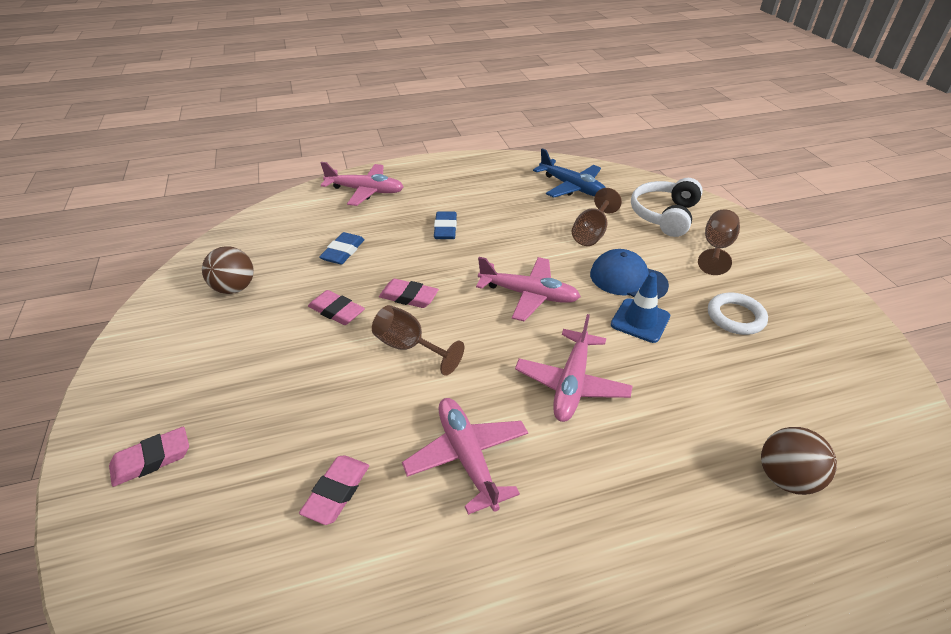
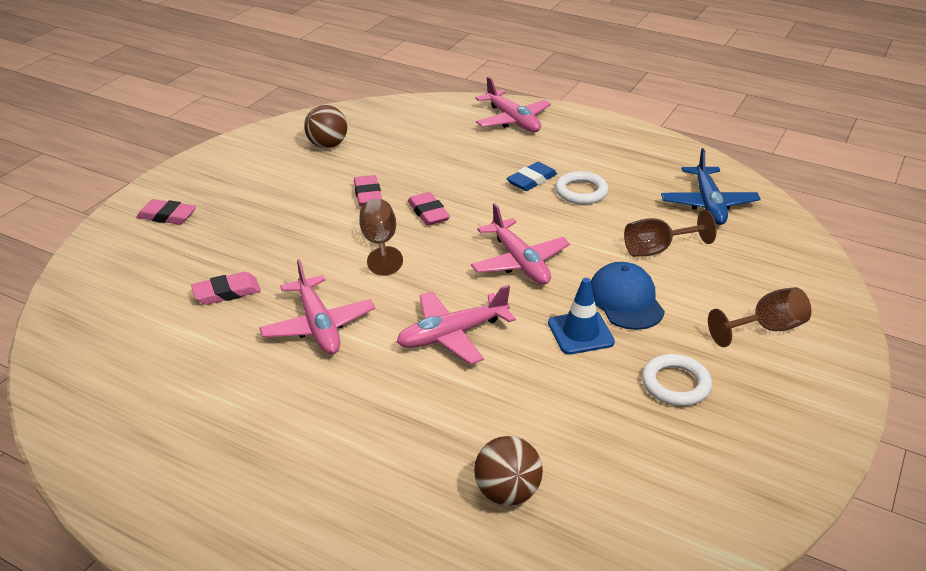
camera: 45 degrees right, 5 degrees down
(343, 252) = (429, 157): blue eraser -> none
(467, 457) = (318, 326): pink plane -> pink plane turned 135 degrees clockwise
(489, 219) = (581, 192): none -> white ring
(664, 215) = (763, 275): white headphones -> none

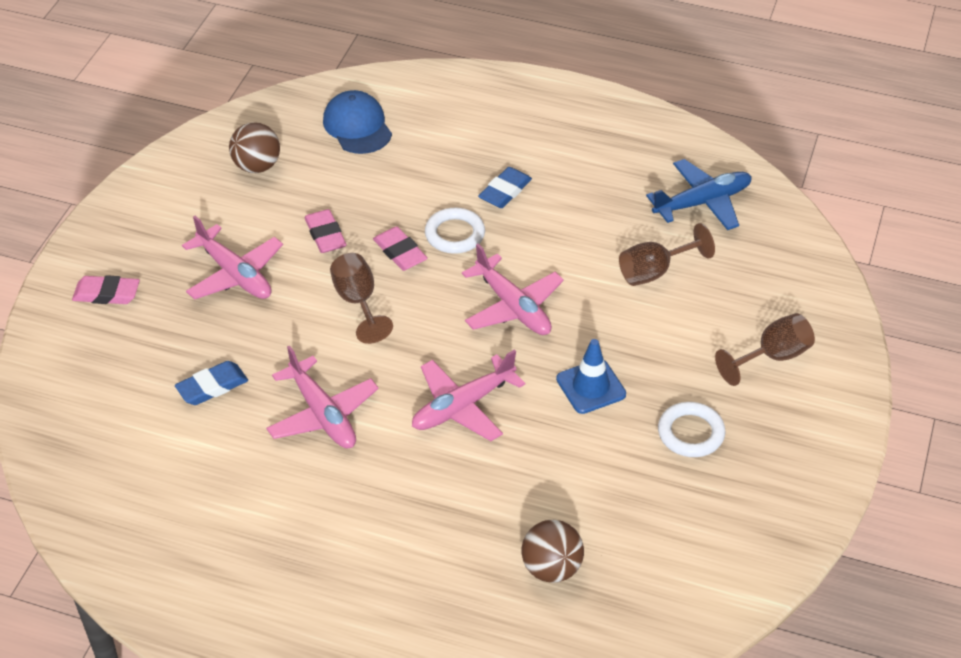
camera: 10 degrees left, 10 degrees up
(227, 292) = (212, 387): pink eraser -> blue eraser
(513, 120) = (466, 101): pink plane -> pink plane (235, 274)
(581, 192) = (562, 201): white ring -> white ring (455, 234)
(625, 300) = (630, 341): blue cap -> blue cap (357, 126)
(708, 204) = (702, 202): blue plane -> blue plane turned 105 degrees counterclockwise

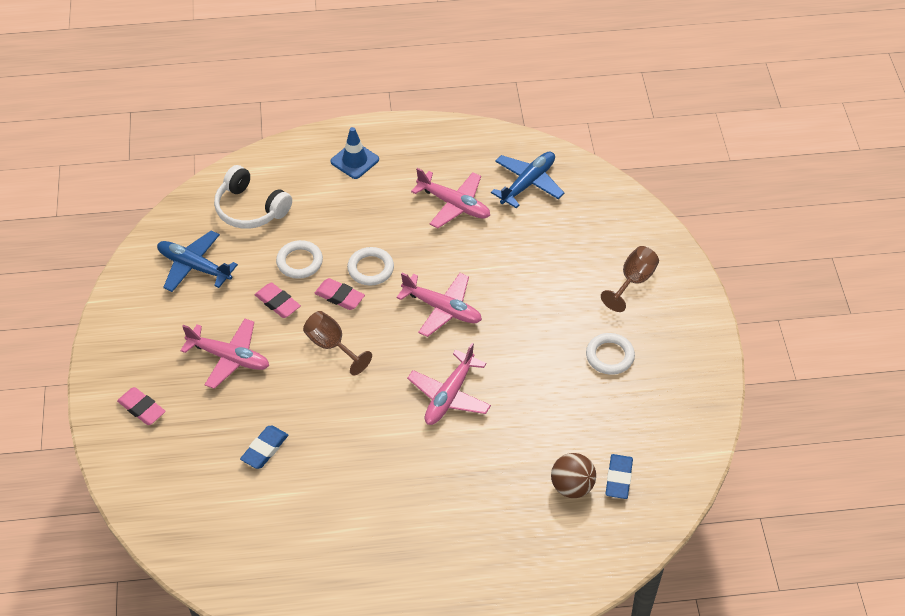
camera: 25 degrees left, 5 degrees up
(106, 294) = (142, 408): pink eraser -> pink eraser turned 60 degrees clockwise
(257, 166) = (194, 267): brown ball -> blue plane
(323, 414) = (356, 439): pink plane -> pink plane (454, 205)
(357, 126) = (250, 208): blue cap -> white headphones
(377, 200) = (299, 262): none -> white ring
(505, 191) = (387, 223): blue eraser -> blue eraser (618, 478)
(591, 387) = (527, 348): blue traffic cone -> blue traffic cone (354, 160)
(654, 271) = (523, 247): brown goblet -> none

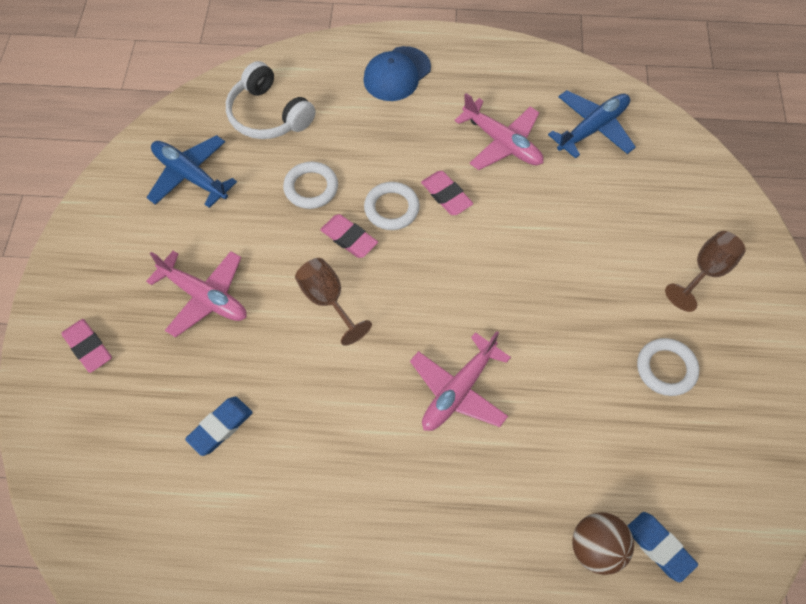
camera: 10 degrees right, 10 degrees up
(277, 303) = (275, 235): pink eraser -> pink eraser (446, 195)
(354, 160) = (397, 74): blue traffic cone -> blue cap
(442, 309) = (468, 273): pink plane -> none
(618, 478) = (659, 547): blue eraser -> blue eraser turned 60 degrees counterclockwise

